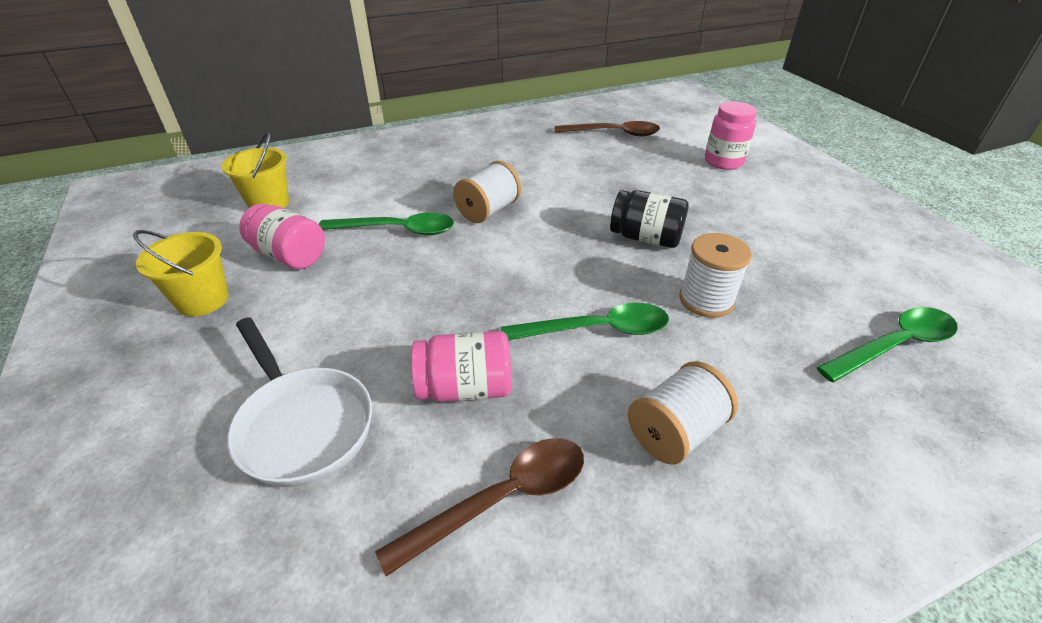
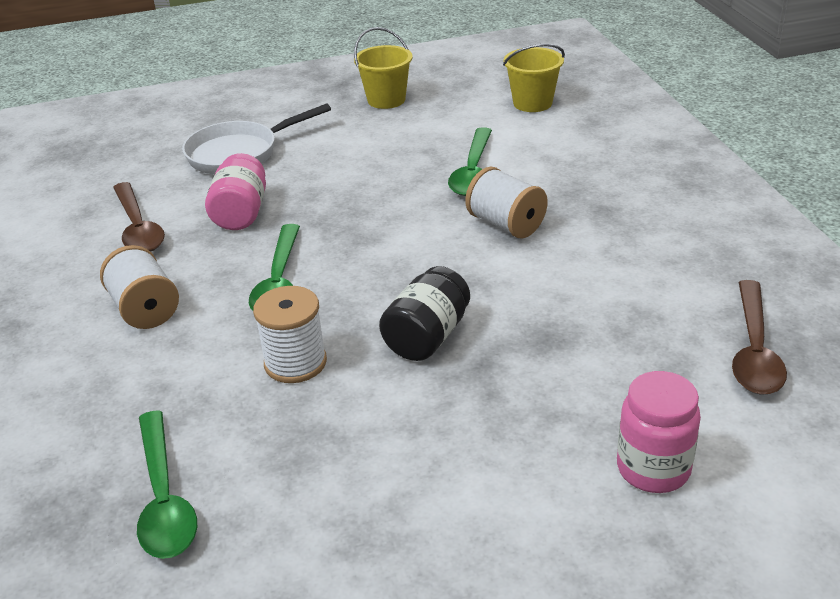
camera: 100 degrees right, 5 degrees down
(289, 256) = (439, 124): pink jar -> none

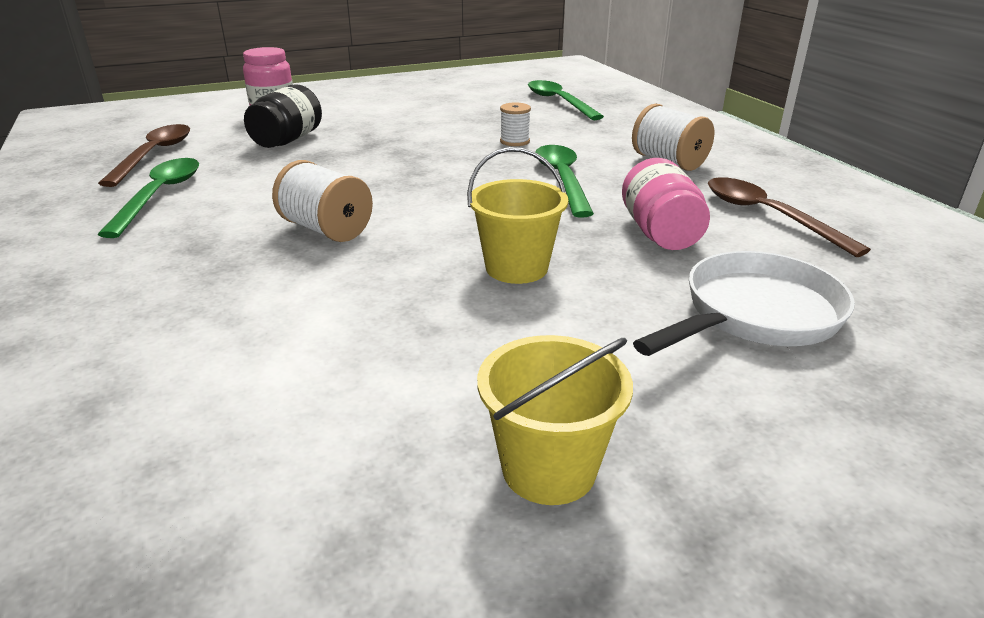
camera: 170 degrees right, 5 degrees down
(295, 363) = (514, 141): white spool -> white spool, size x0.62
(427, 337) = (414, 154): black jar -> black jar (287, 140)
(473, 172) = (357, 293): green spoon -> green spoon (160, 196)
(532, 103) = (189, 464): yellow bucket -> yellow bucket (516, 268)

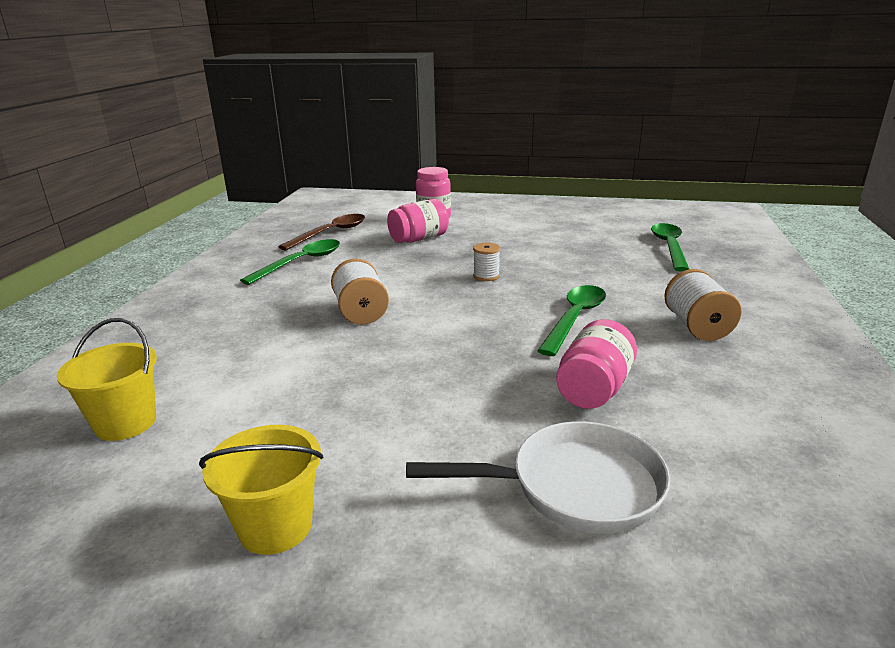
camera: 35 degrees right, 5 degrees down
(287, 140) = (419, 239): black jar -> pink jar
(514, 141) = (580, 275): white spool -> white spool (486, 276)
(516, 268) = (443, 380): yellow bucket -> yellow bucket (125, 423)
(768, 216) = (723, 406): brown spoon -> none

